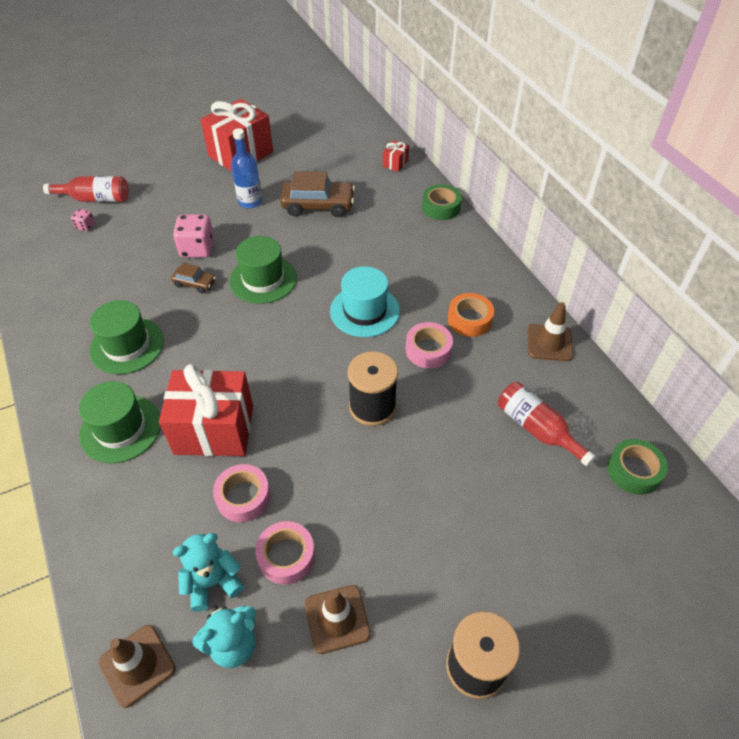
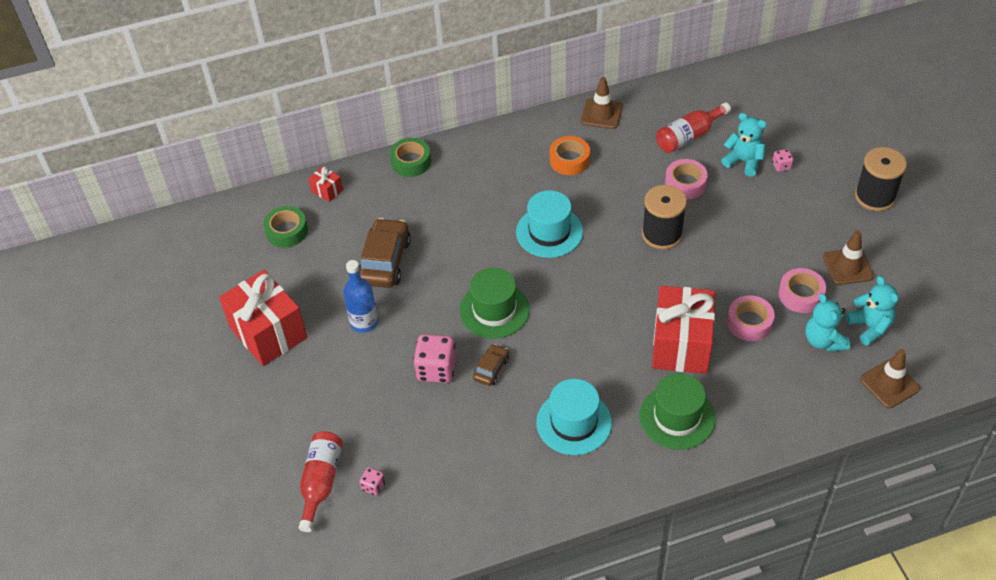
camera: 80 degrees left, 0 degrees up
(127, 345) = (574, 422): green hat -> turquoise hat
(428, 350) = (602, 192): pink tape -> pink tape (685, 184)
(507, 490) = (743, 161): none -> turquoise teddy bear
(510, 536) = (781, 166): none -> pink dice
(634, 471) = (728, 91): green tape -> green tape (287, 231)

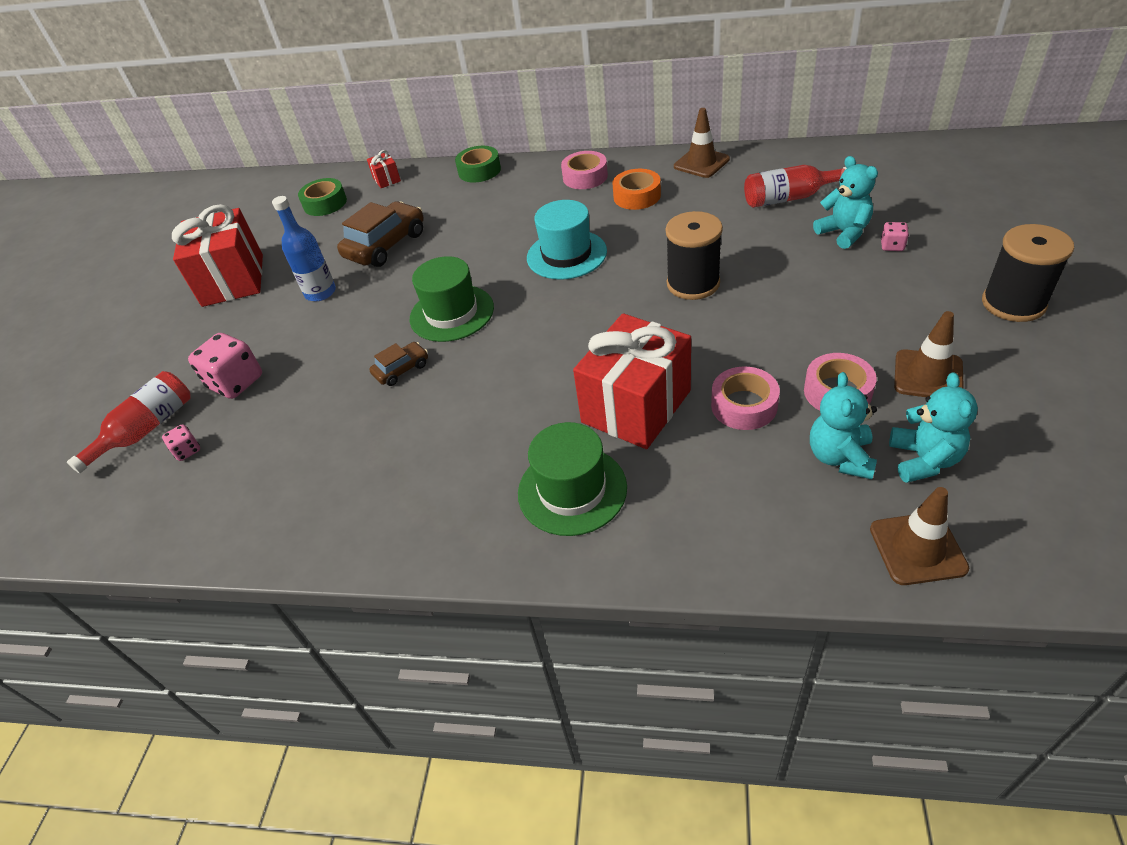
camera: 30 degrees right, 5 degrees down
(436, 369) = (347, 354): pink dice -> pink dice (236, 382)
(574, 422) = (443, 454): turquoise hat -> none
(685, 184) = (755, 241): pink tape -> pink tape (585, 177)

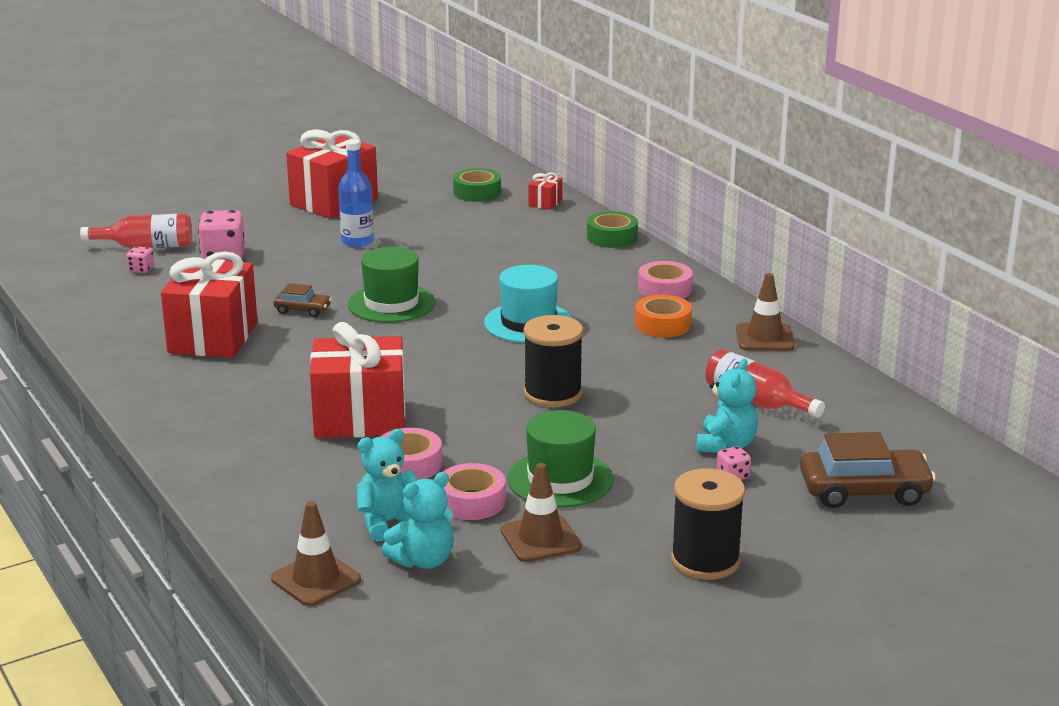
camera: 45 degrees right, 20 degrees down
(384, 449) = (213, 337): none -> red gift
(386, 245) = (449, 241): brown car -> brown car (864, 491)
(572, 490) = (242, 423): green hat -> green hat (560, 479)

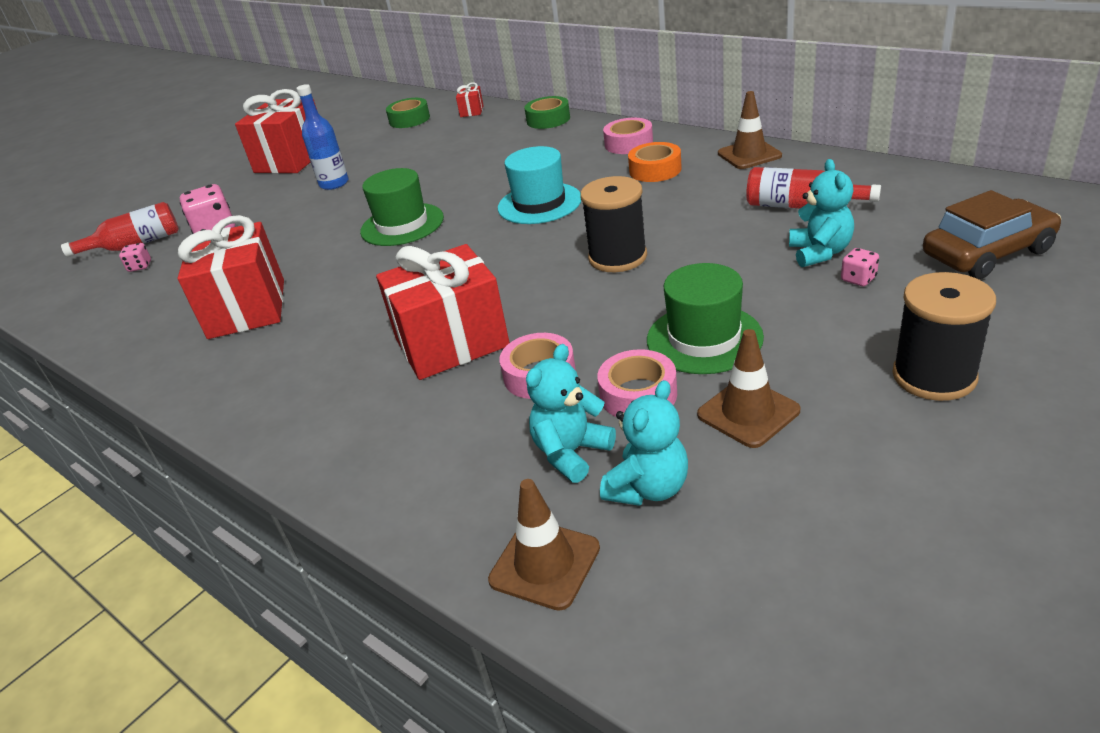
camera: 15 degrees left, 10 degrees up
(303, 310) = (322, 255): brown car -> none

